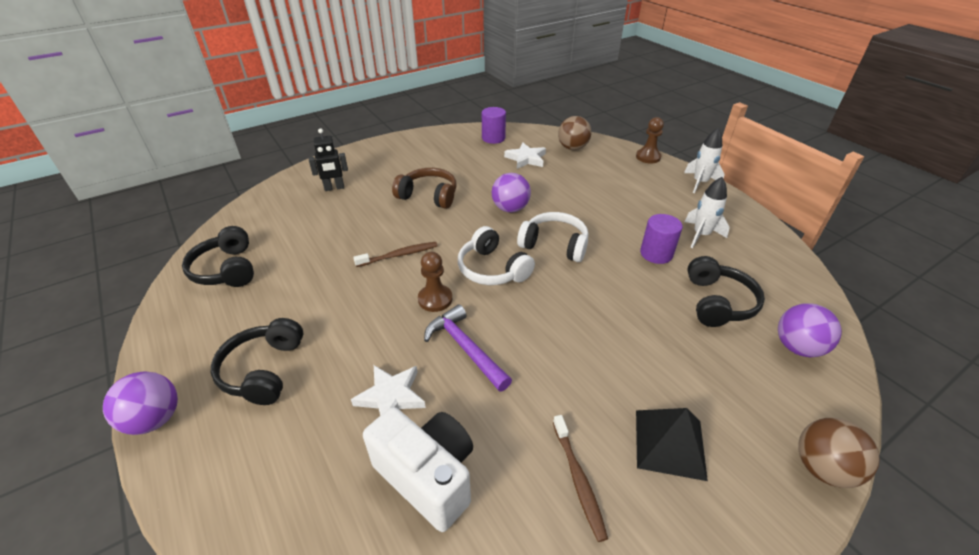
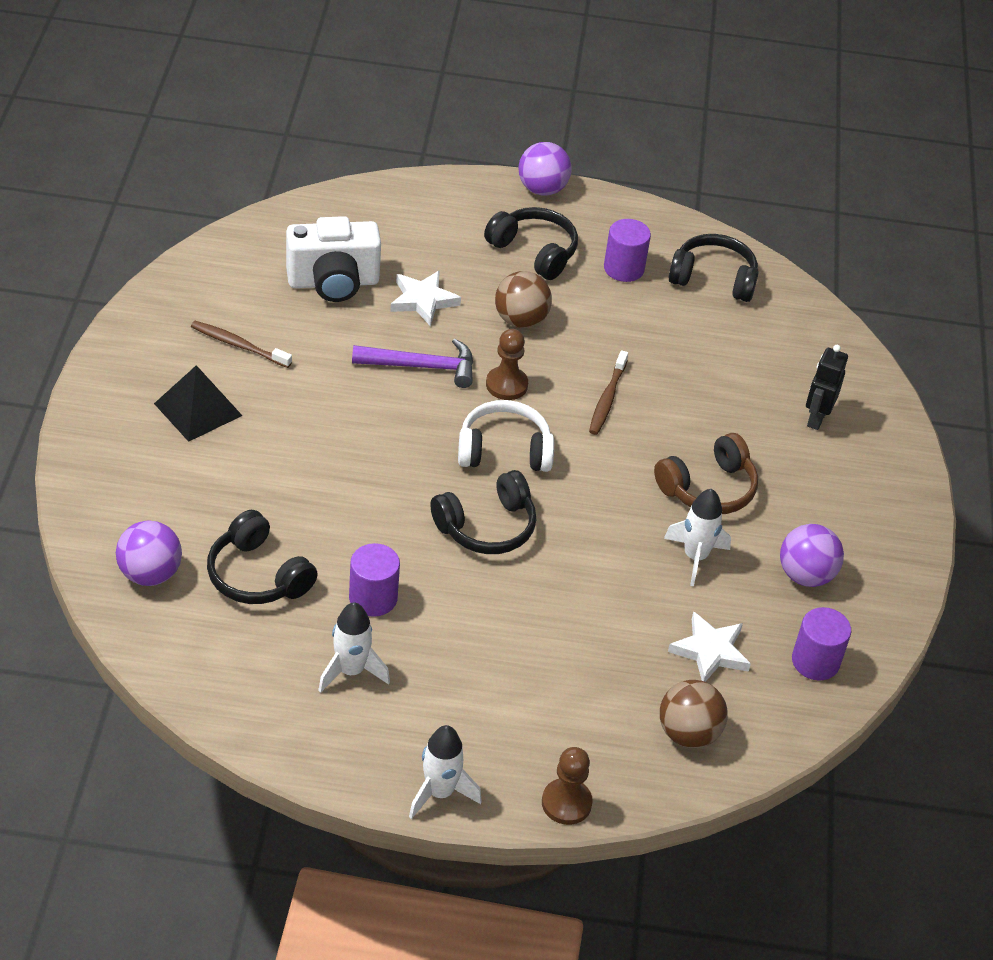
camera: 125 degrees right, 5 degrees up
(248, 312) = (624, 268): none -> purple cylinder
(479, 182) = (695, 557): none -> white rocket
(510, 209) = (598, 542): purple ball -> purple ball (805, 575)
(554, 245) = (487, 527): white headphones -> black headphones
(822, 468) = (78, 469): brown ball -> brown ball (521, 320)

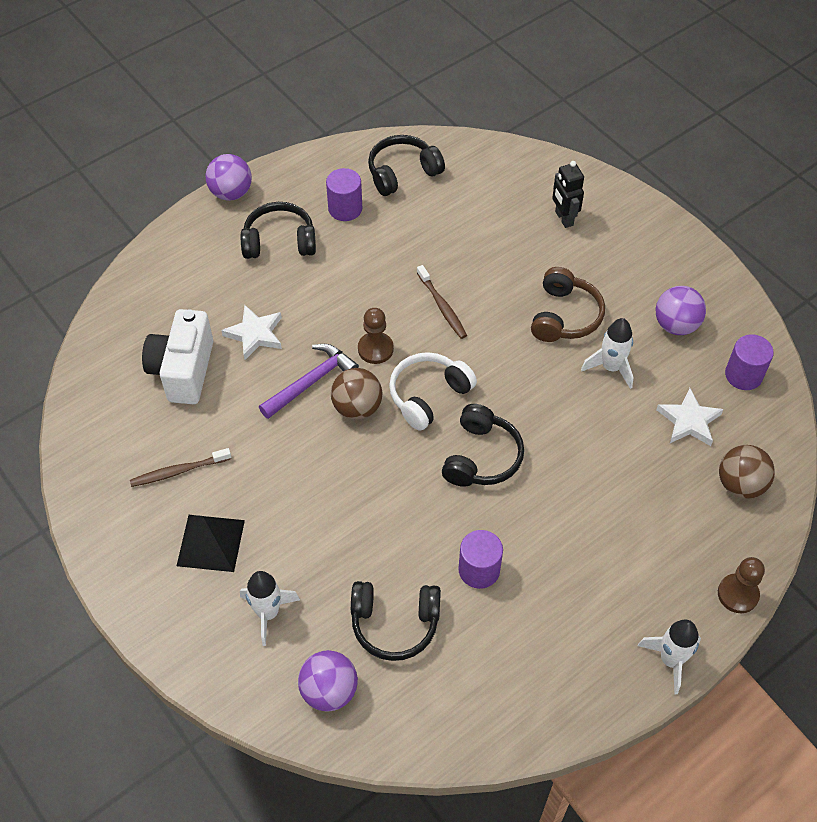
camera: 40 degrees left, 10 degrees up
(333, 282) = (183, 371): white camera -> white camera turned 150 degrees clockwise
(351, 671) = (527, 632): white rocket -> white rocket (268, 613)
(521, 320) = (329, 296): brown ball -> brown ball (357, 407)

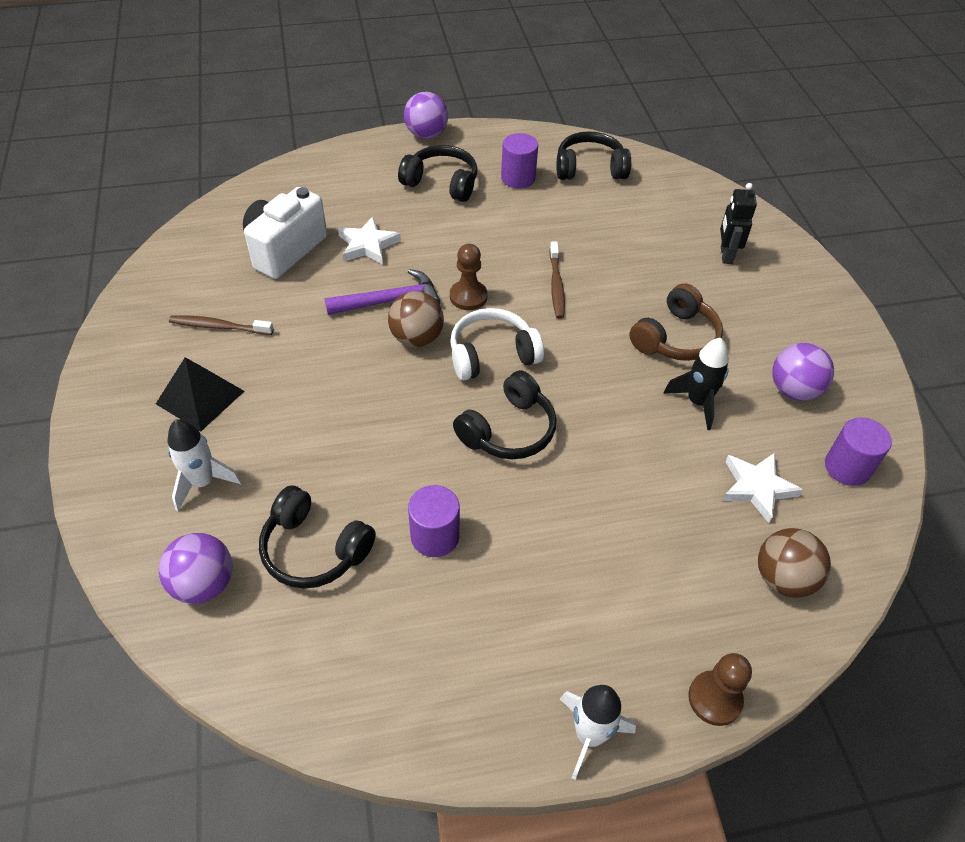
camera: 25 degrees right, 5 degrees down
(611, 368) = (697, 402): white rocket -> black rocket

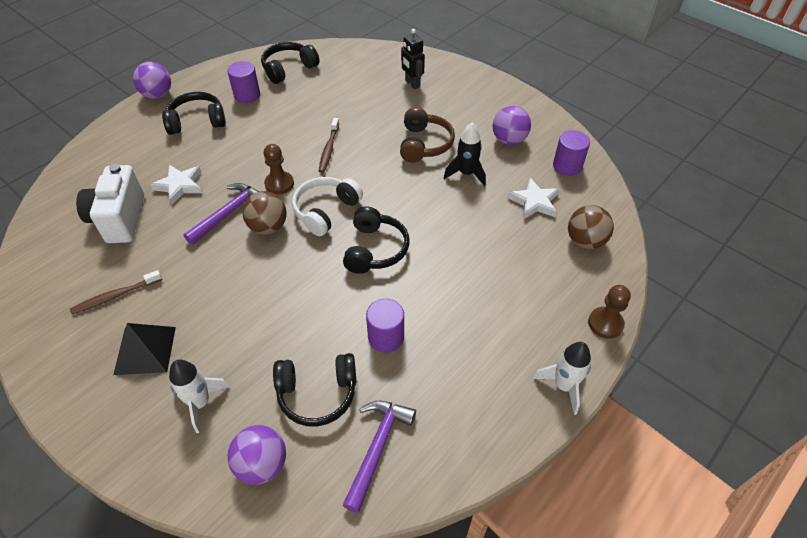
camera: 35 degrees left, 0 degrees up
(322, 649) = (377, 448): none -> purple hammer
(556, 285) = (329, 149): brown toothbrush -> brown toothbrush turned 45 degrees clockwise

